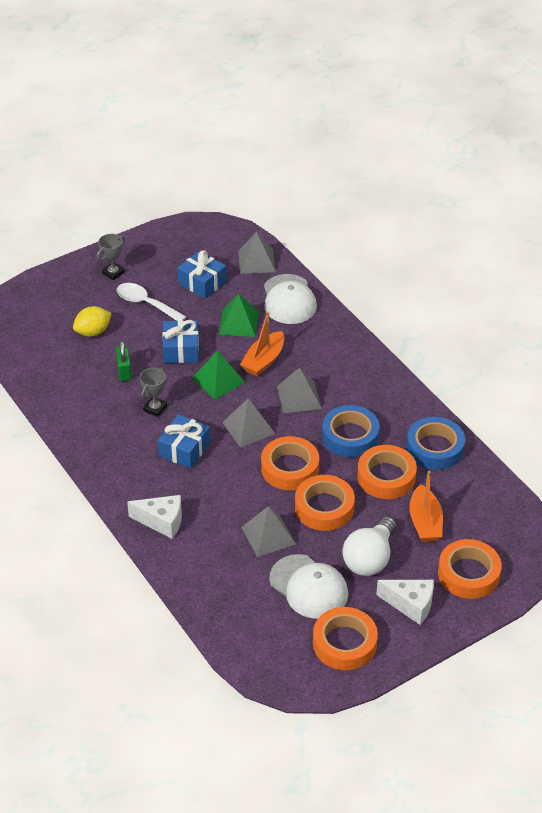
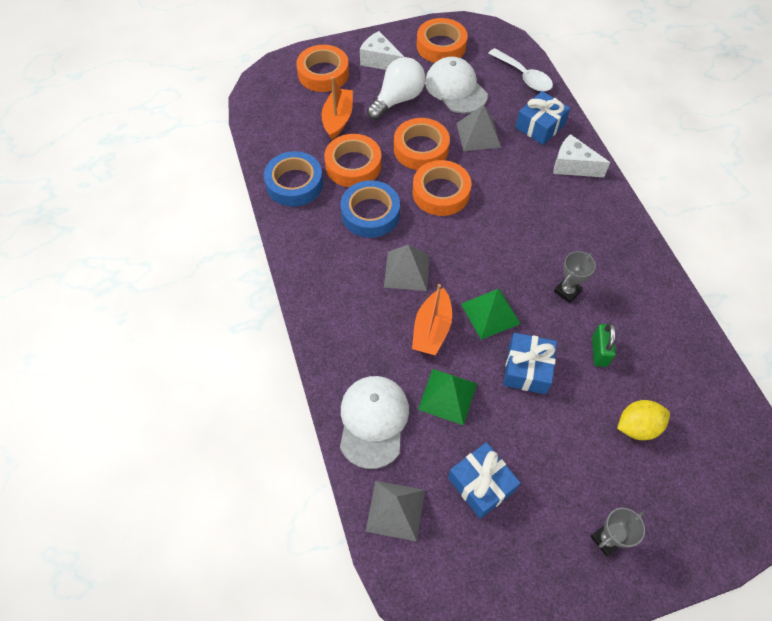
camera: 165 degrees left, 15 degrees up
(146, 304) = (563, 462): white spoon -> white spoon (523, 76)
(184, 449) = (541, 234): blue gift -> blue gift (540, 126)
(248, 428) = (470, 245): grey pyramid -> none
(264, 360) = (432, 329): orange boat -> orange boat turned 150 degrees clockwise

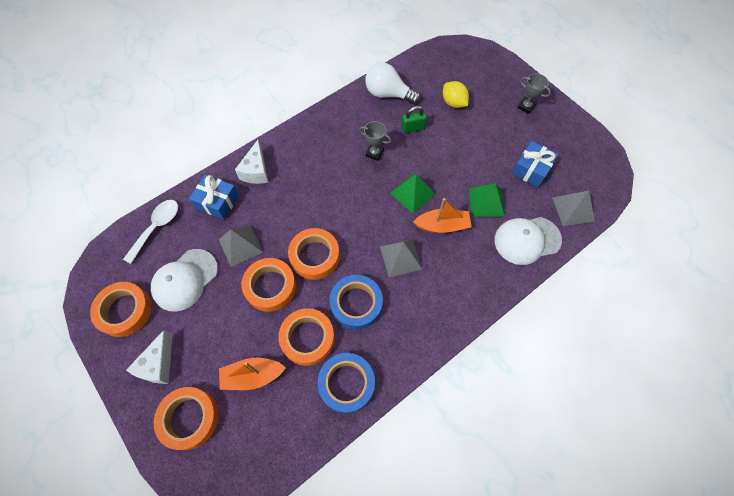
camera: 110 degrees left, 5 degrees up
(398, 99) = (212, 327): white light bulb -> white light bulb (388, 94)
(527, 369) = (444, 163): blue gift -> none

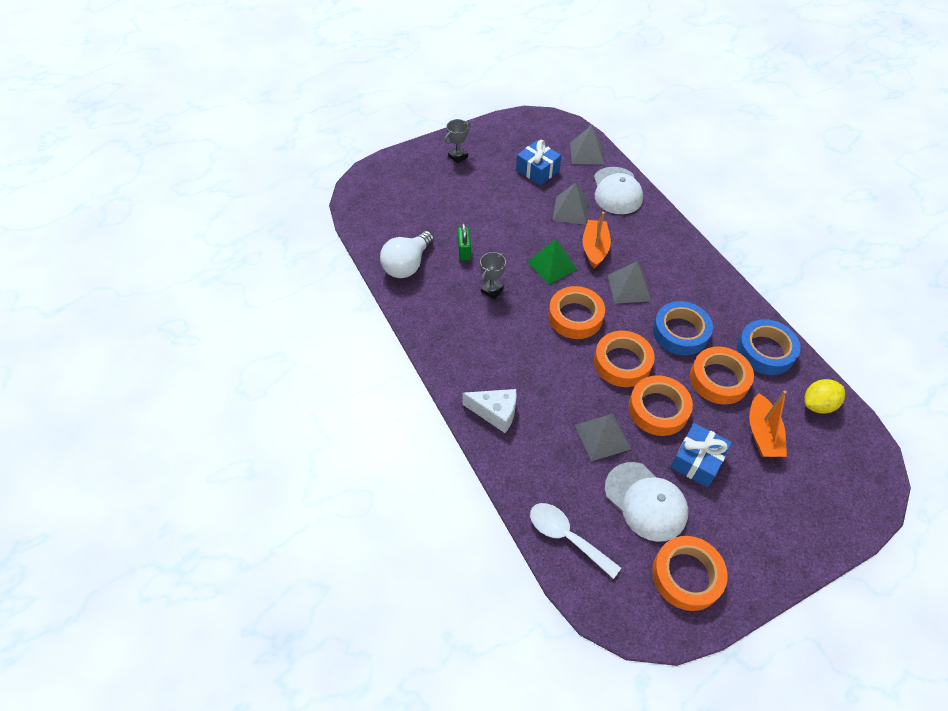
camera: 80 degrees left, 10 degrees down
(158, 364) = (755, 533): white cheese -> none
(189, 418) = (813, 499): orange tape -> orange tape (575, 316)
(217, 202) = (536, 460): blue gift -> blue gift (697, 460)
(453, 103) = (437, 211): yellow lemon -> yellow lemon (818, 404)
(486, 202) = (571, 210): green pyramid -> grey pyramid

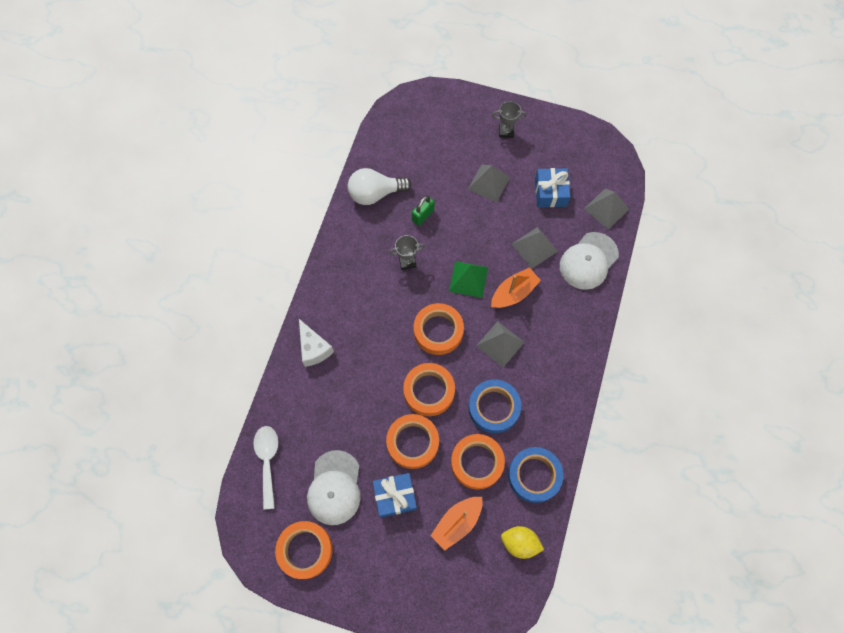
camera: 45 degrees right, 15 degrees up
(602, 437) = (357, 425): grey pyramid -> grey pyramid (489, 183)

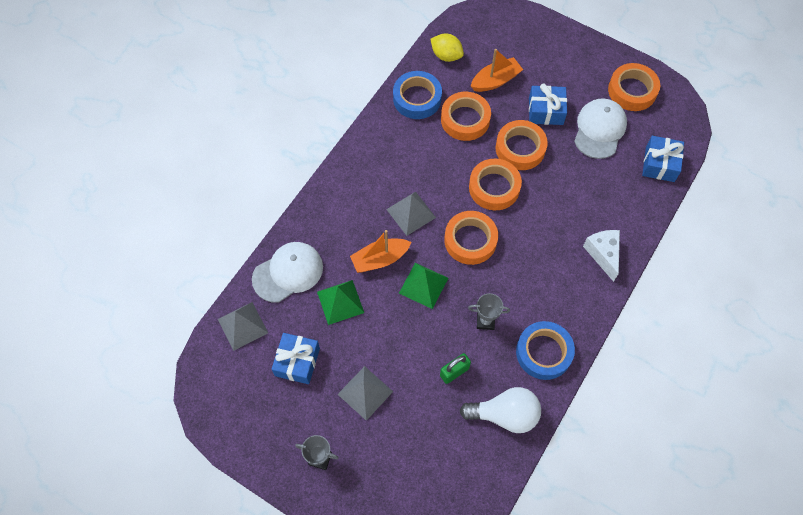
camera: 165 degrees left, 5 degrees down
(267, 461) = (660, 164): white spoon -> blue gift
(493, 407) = (435, 159): blue tape -> blue tape (543, 352)
(534, 247) = (340, 302): grey pyramid -> green pyramid

